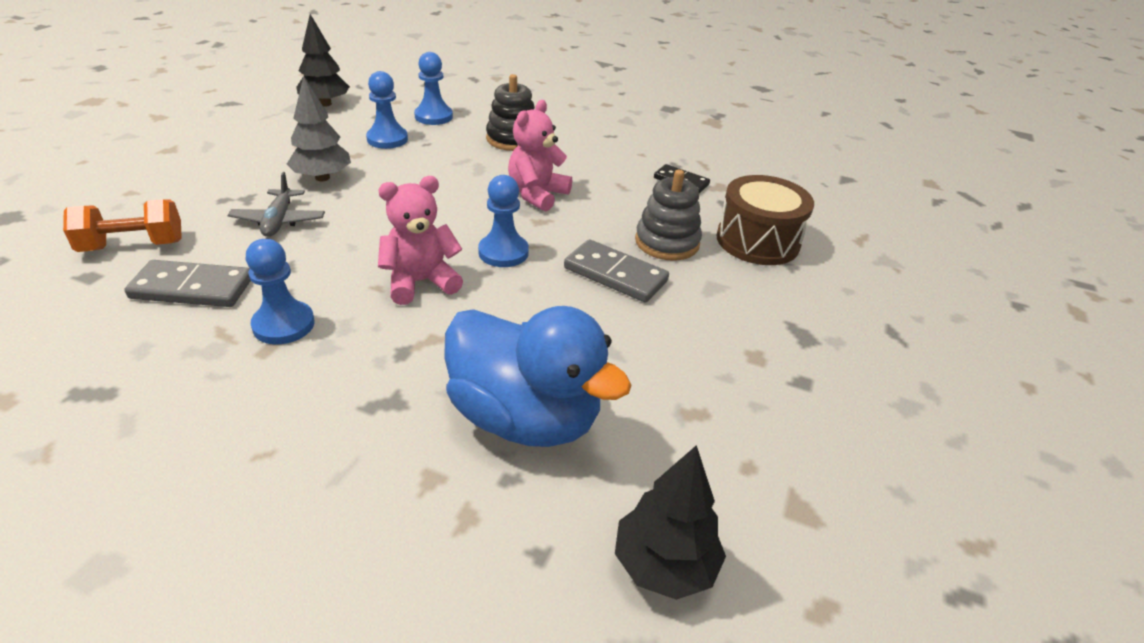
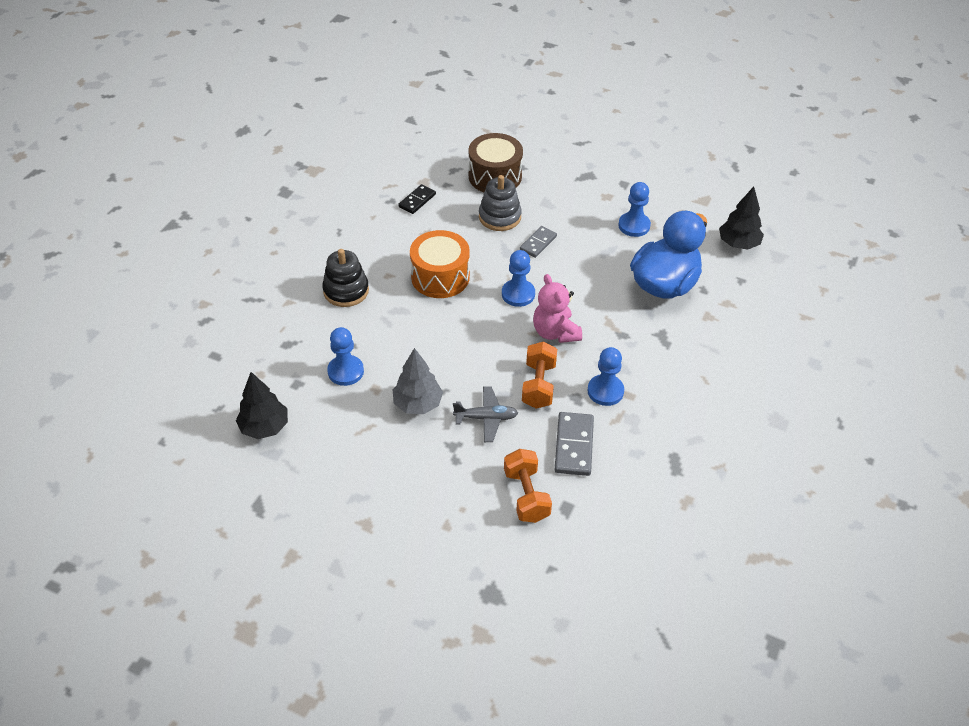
camera: 85 degrees left, 10 degrees up
(320, 263) = (538, 385): none -> orange dumbbell
(433, 116) = (298, 344): blue pawn -> blue pawn (634, 225)
(537, 195) = (440, 277): pink teddy bear -> orange drum
(615, 274) = (538, 243): grey domino -> grey domino, size x0.65

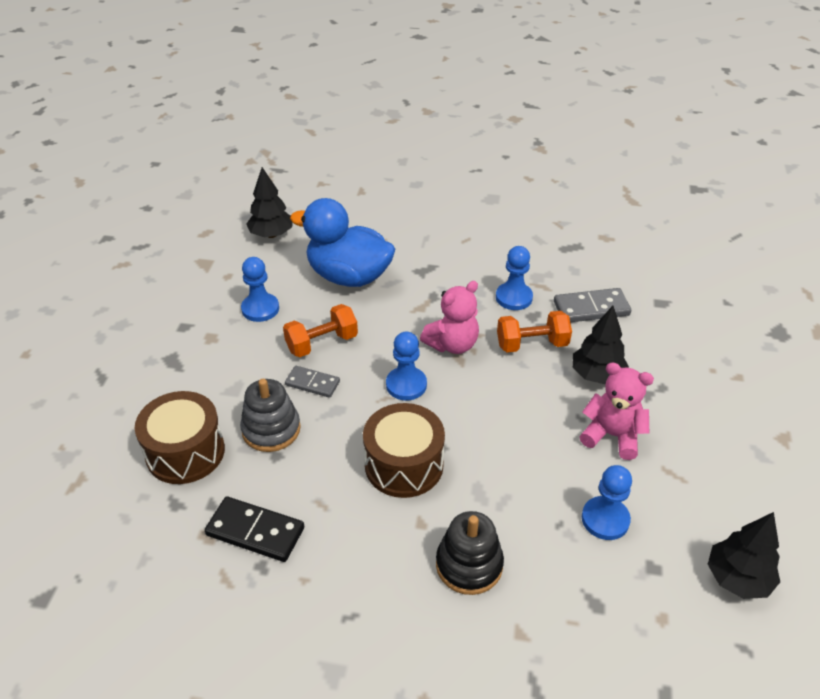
camera: 105 degrees left, 5 degrees down
(417, 200) = (255, 531): black domino -> black domino, size x1.53
(417, 404) = (612, 435): grey tree -> pink teddy bear
(440, 277) = (404, 465): orange drum -> brown drum
(486, 418) = (596, 375): grey plane -> black tree
(526, 495) = (667, 329): orange dumbbell -> orange dumbbell (322, 343)

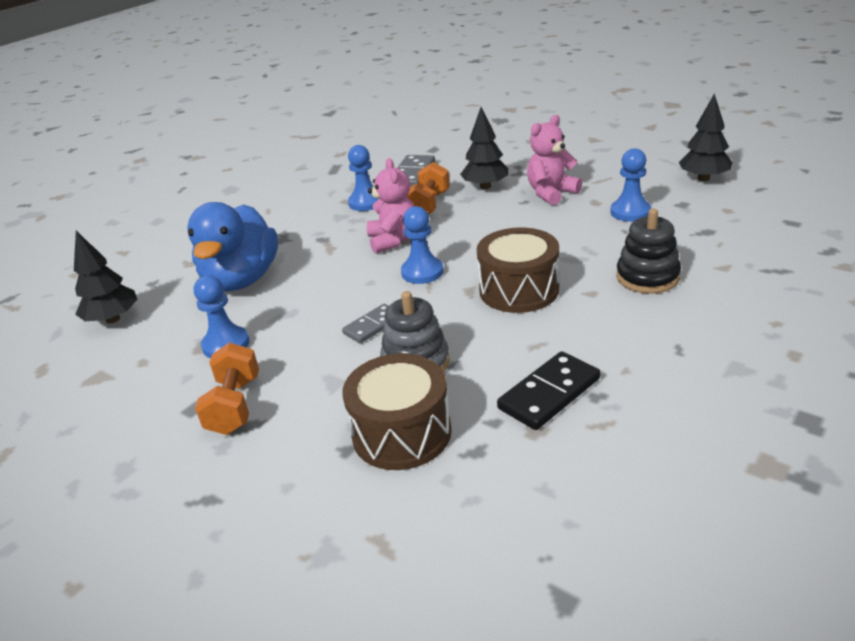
camera: 60 degrees left, 10 degrees down
(322, 343) = (321, 311): orange dumbbell -> orange dumbbell (234, 406)
(348, 276) = (242, 280): blue duck -> blue duck turned 45 degrees counterclockwise

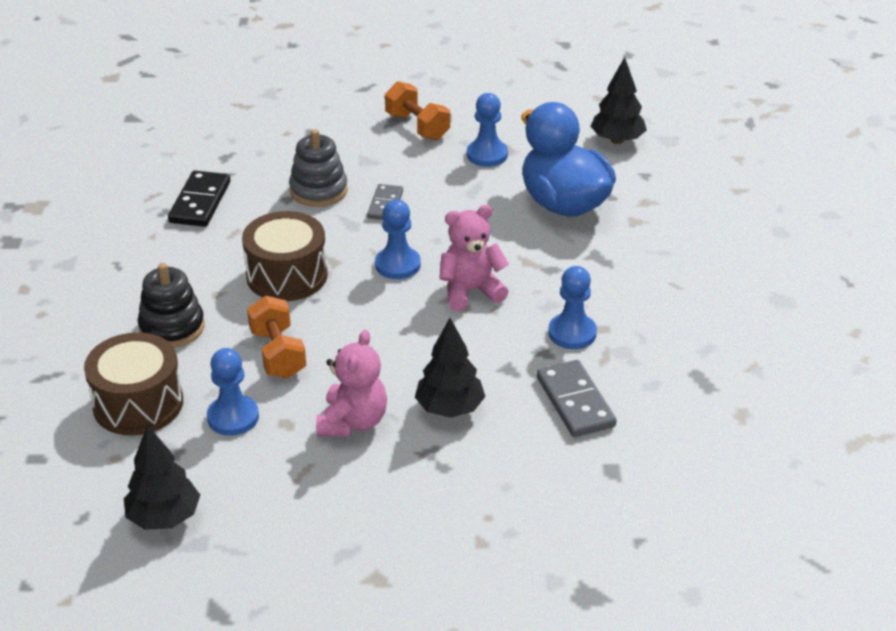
camera: 140 degrees right, 5 degrees up
(393, 240) = (470, 291): pink teddy bear -> pink teddy bear turned 120 degrees clockwise
(401, 433) = (283, 150): brown drum -> brown drum (138, 404)
(428, 205) = (489, 353): orange dumbbell -> orange dumbbell (278, 354)

